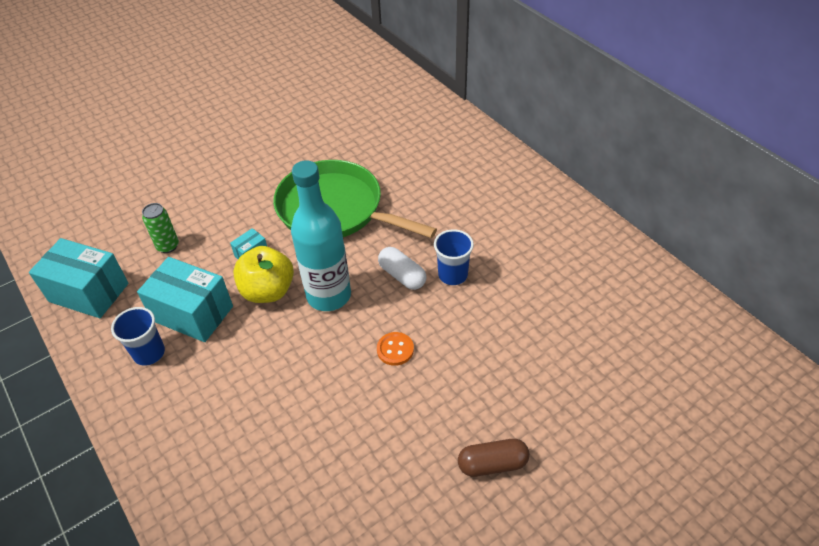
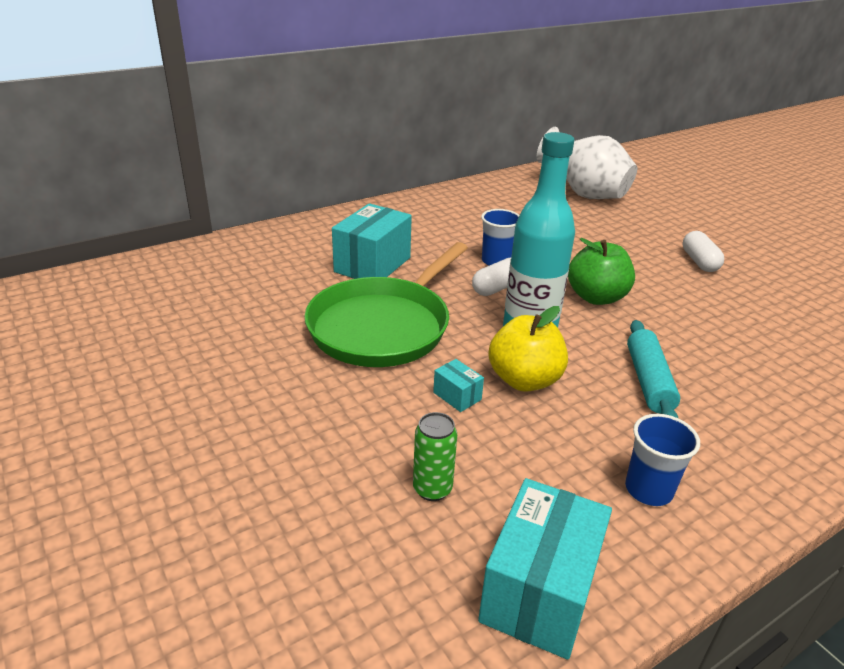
camera: 90 degrees left, 15 degrees down
(193, 313) = (570, 448): turquoise box -> turquoise box (372, 265)
(264, 372) = (648, 381): none -> turquoise rolling pin
(395, 349) = (596, 297): orange button -> green apple
(492, 464) = (699, 262): brown capsule -> white capsule
(657, 364) = (585, 194): none -> white vase

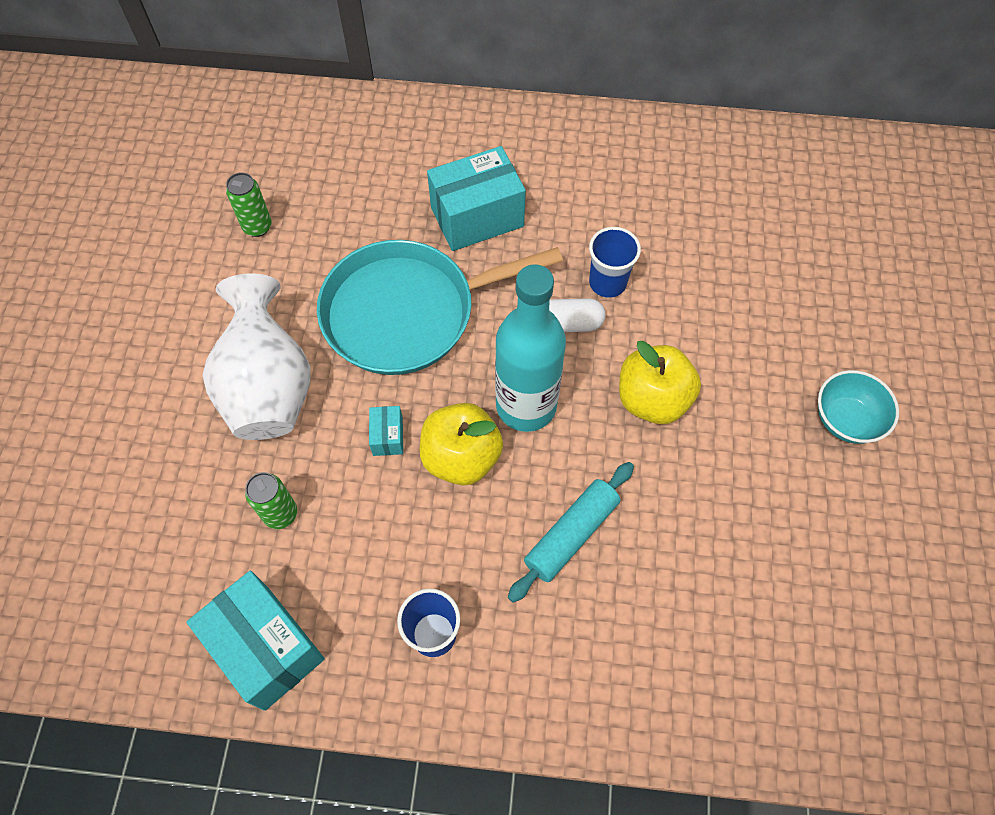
camera: 40 degrees right, 30 degrees up
(199, 331) = (257, 227): none -> green can
(383, 326) = (406, 312): green pan -> turquoise pan
(539, 591) = (266, 647): turquoise box -> turquoise box turned 75 degrees clockwise
(585, 194) = (852, 221): white vase -> white vase (269, 388)
(596, 297) = (652, 399): green apple -> yellow apple
(699, 262) = (845, 420): white capsule -> turquoise bowl

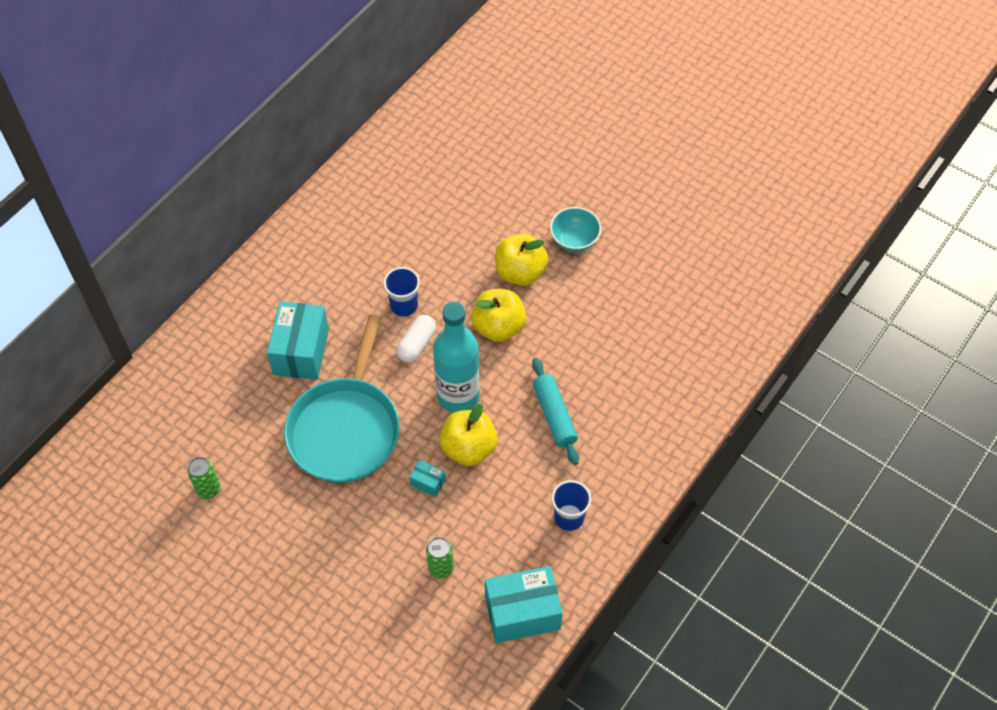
camera: 60 degrees left, 5 degrees down
(269, 388) = (345, 537): white vase -> none
(748, 382) = (520, 272): none -> yellow apple

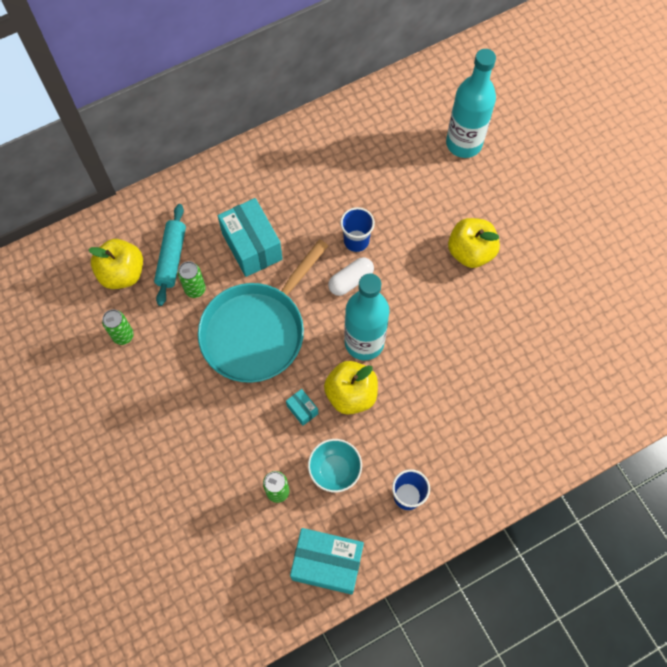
camera: 25 degrees right, 10 degrees up
(262, 415) = (195, 289): none -> green can
(301, 352) = (252, 246): turquoise box -> turquoise box turned 60 degrees counterclockwise
(465, 176) = (464, 143): none -> turquoise bottle
(498, 327) = (428, 294): yellow apple -> yellow apple (122, 273)
(554, 415) = (438, 397): turquoise rolling pin -> turquoise rolling pin (171, 258)
(574, 240) = (532, 241): turquoise bowl -> turquoise bowl (335, 470)

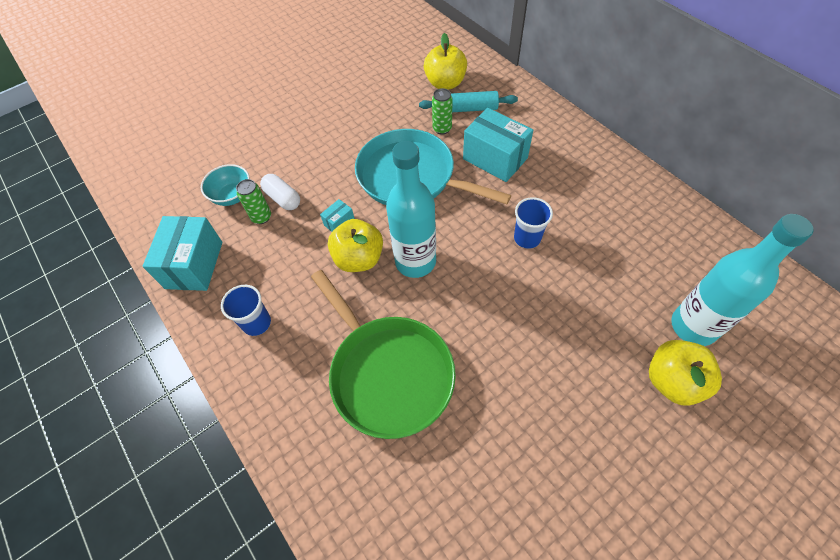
camera: 85 degrees right, 10 degrees down
(123, 336) = (390, 94): green can -> none
(252, 246) = (495, 158): turquoise box -> turquoise box turned 75 degrees clockwise
(335, 470) = (282, 257): turquoise bowl -> turquoise bowl (232, 196)
(351, 281) = (480, 240): white capsule -> white capsule (283, 198)
(470, 252) = (549, 351): yellow apple -> yellow apple (672, 381)
(474, 381) = (388, 373): none -> green pan

